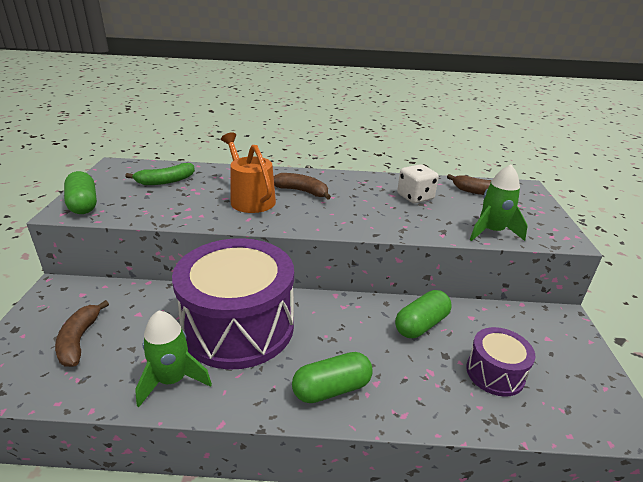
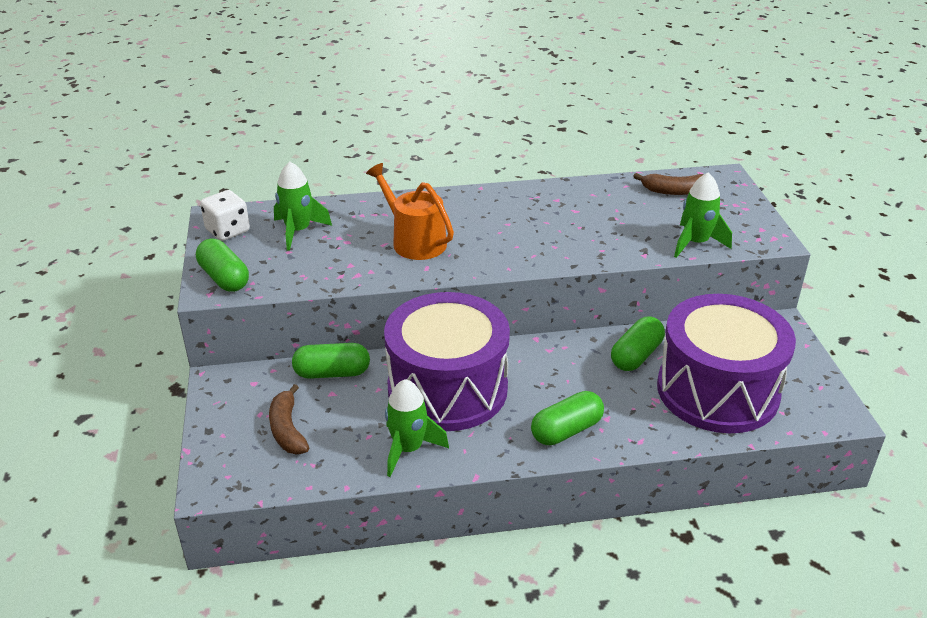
camera: 10 degrees left, 5 degrees up
(149, 296) = (332, 373): none -> green capsule
(165, 181) = (298, 231): green banana -> green rocket
(302, 191) = (469, 221): brown banana -> none
(415, 197) = (602, 210): white dice -> white dice (228, 231)
(495, 373) = (717, 390): purple drum -> purple drum, size x2.14

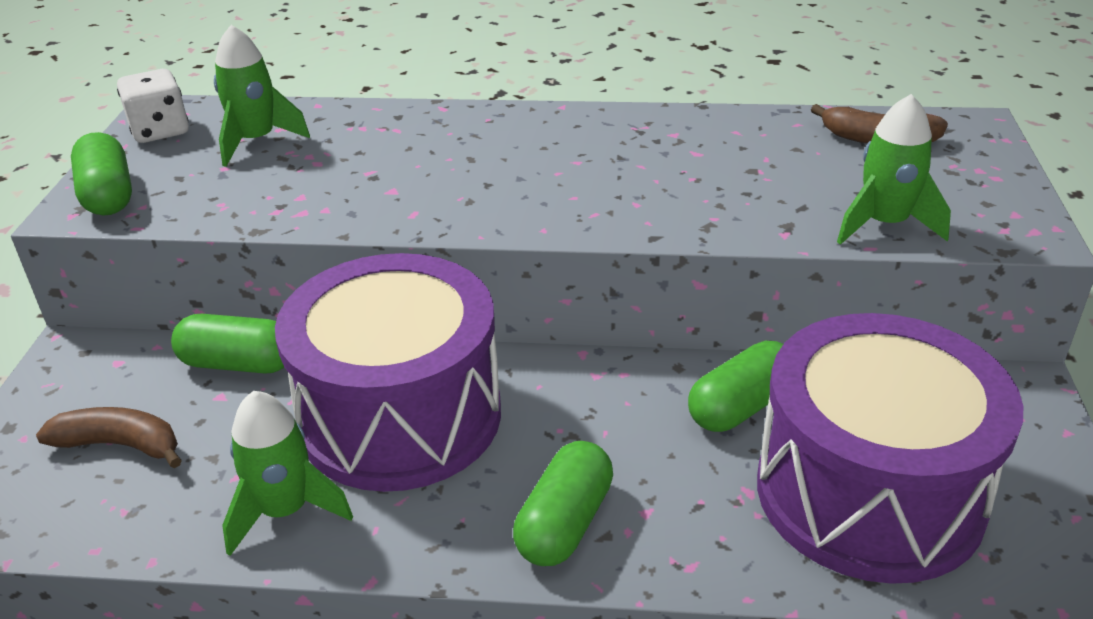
camera: 15 degrees right, 0 degrees up
(287, 429) = (120, 445): brown banana -> brown banana turned 105 degrees clockwise
(414, 241) = (417, 172): orange watering can -> none
(566, 430) = (565, 523): green capsule -> green capsule turned 45 degrees counterclockwise

